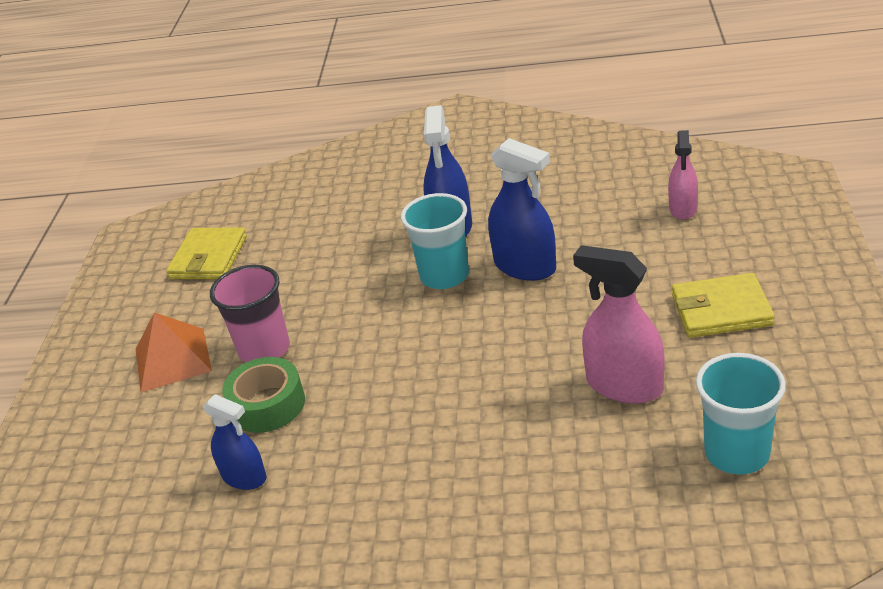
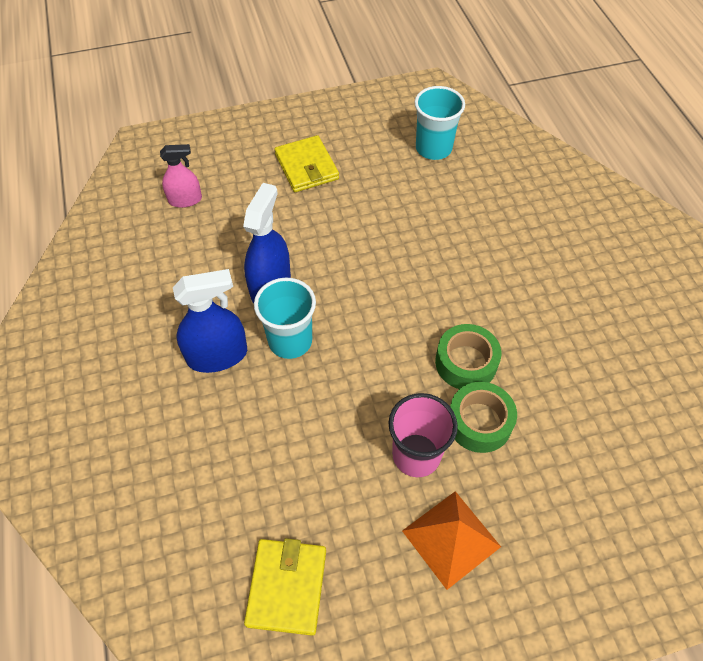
camera: 115 degrees left, 20 degrees up
(209, 258) = (286, 587): yellow wallet -> yellow wallet turned 75 degrees counterclockwise
(244, 477) = (555, 406): blue spray bottle -> none
(343, 409) = (466, 363): none -> green tape
(624, 385) = (392, 204): pink spray bottle -> none

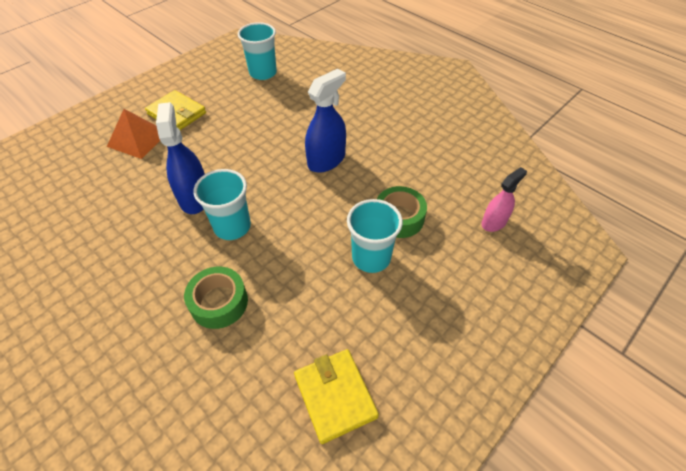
camera: 30 degrees left, 5 degrees down
(185, 200) = (88, 168): pink spray bottle -> pink spray bottle (494, 222)
(217, 355) = (179, 261): blue spray bottle -> blue spray bottle (326, 160)
(416, 455) = (371, 257): pink cup -> turquoise cup
(451, 539) = (429, 298): orange pyramid -> orange pyramid (138, 139)
(466, 363) = (366, 187): green tape -> green tape (219, 302)

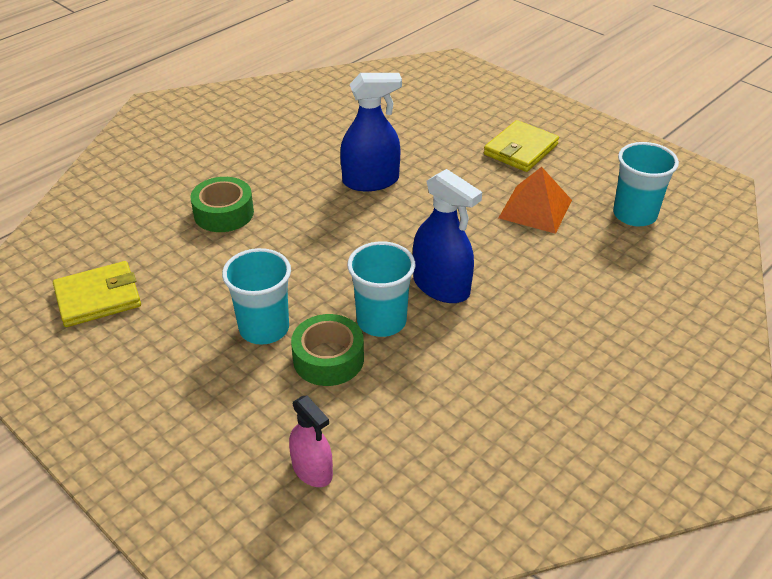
camera: 90 degrees right, 10 degrees down
(138, 139) = (467, 128): orange pyramid -> orange pyramid (535, 209)
(232, 226) = (324, 213): turquoise cup -> turquoise cup (381, 321)

